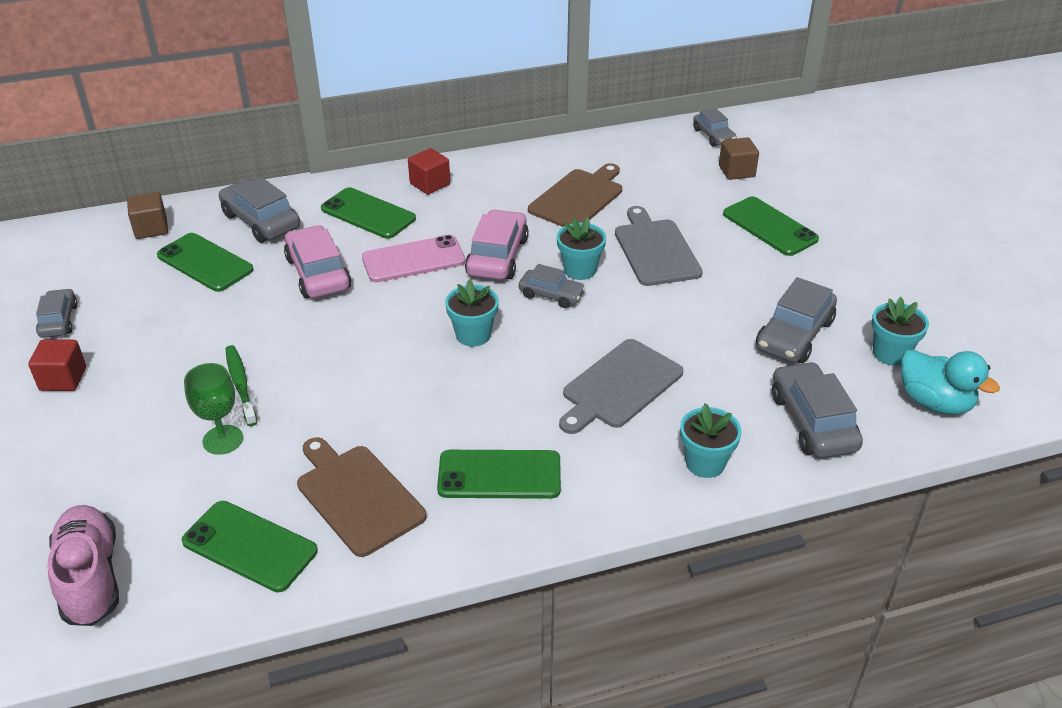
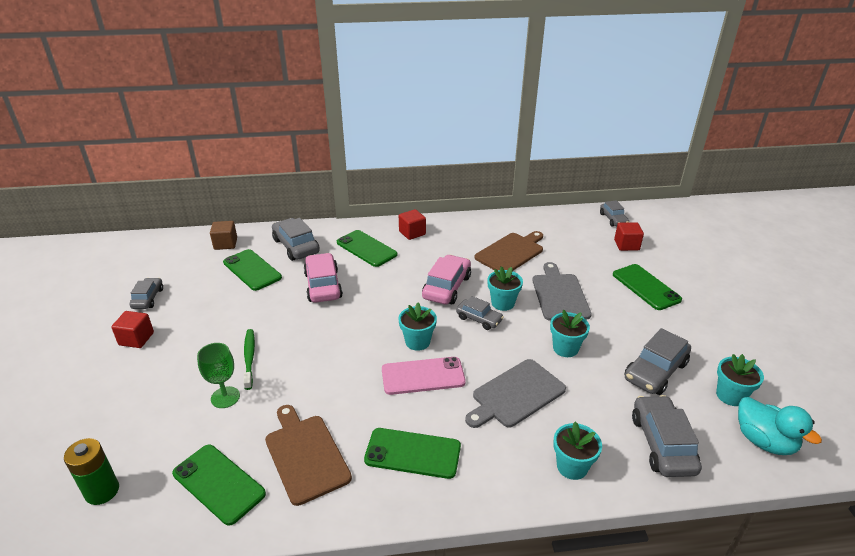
camera: 10 degrees right, 5 degrees down
(91, 578) = (102, 491): pink shoe -> green battery
(413, 259) = (389, 283): pink phone -> pink phone (423, 376)
(674, 320) = (565, 348): none -> turquoise flower pot
(736, 171) = (626, 245): brown cube -> red cube

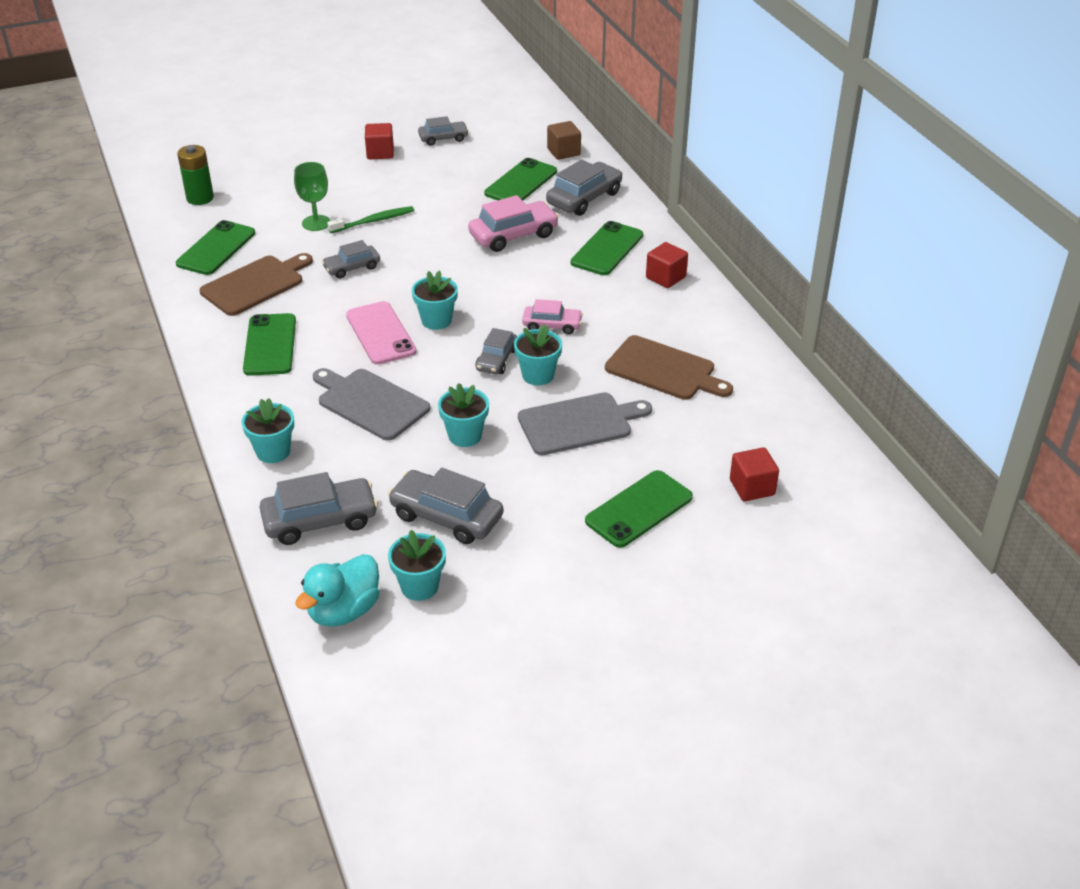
camera: 75 degrees right, 5 degrees up
(446, 287) = (552, 325): pink car -> pink car, size x0.62
(613, 219) = (830, 471): grey car -> grey car (352, 268)

